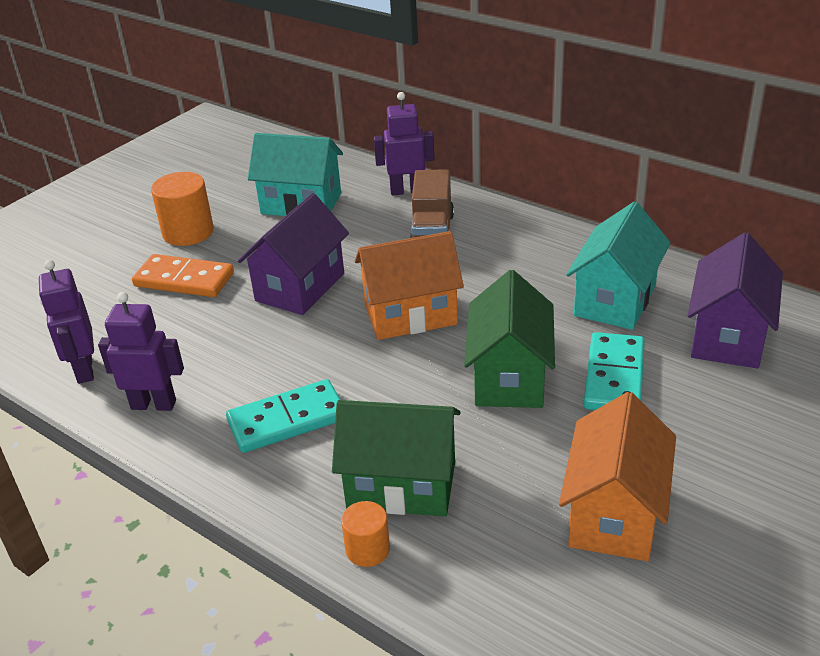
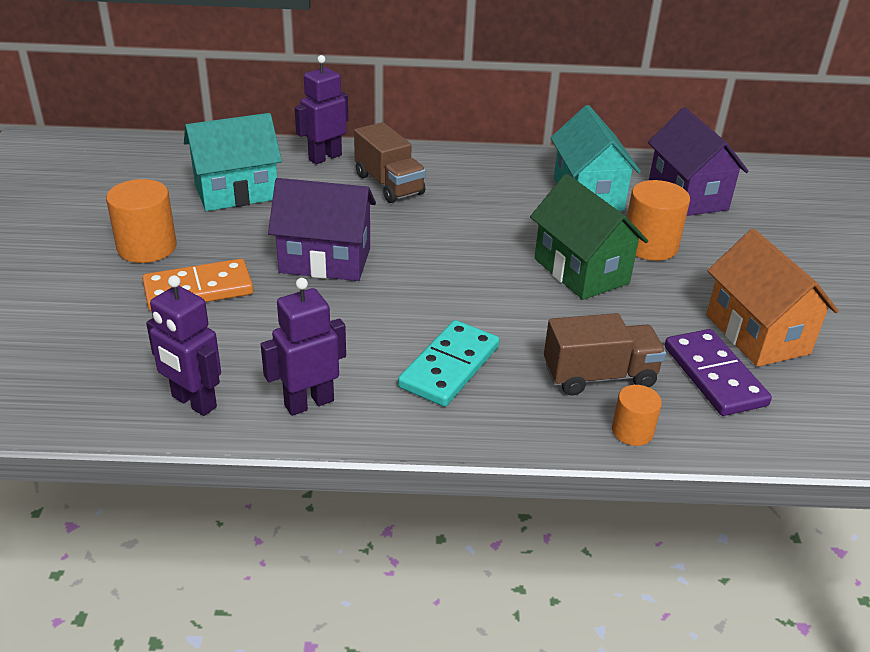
camera: 40 degrees left, 0 degrees up
(300, 287) = (325, 260): purple house -> purple house turned 75 degrees counterclockwise
(401, 485) = (599, 376): green house -> brown truck
(410, 314) = (449, 251): orange house -> none
(512, 535) = (714, 376): none -> purple domino
(614, 377) = (650, 246): turquoise domino -> orange cylinder

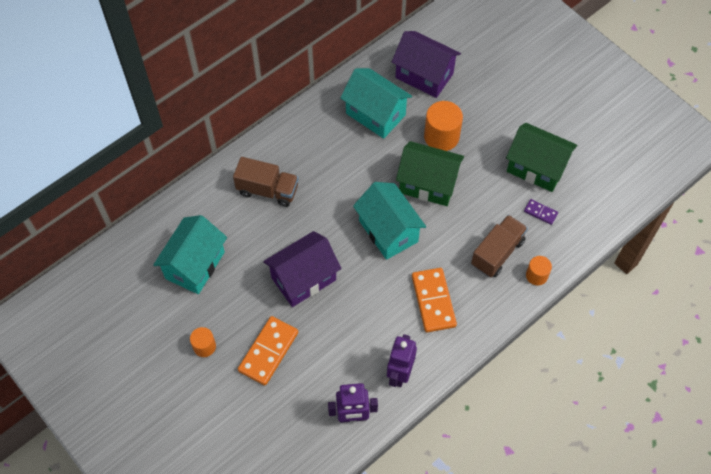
camera: 40 degrees left, 25 degrees up
(147, 247) = (204, 346): orange cylinder -> orange cylinder, size x0.58
(325, 157) = (206, 194): purple robot -> none
(449, 366) = (433, 301): turquoise domino -> orange domino
(478, 279) = (388, 231): none -> turquoise house
(714, 376) = (540, 212): purple domino -> purple domino, size x0.50
(757, 334) = (536, 168): orange house -> green house

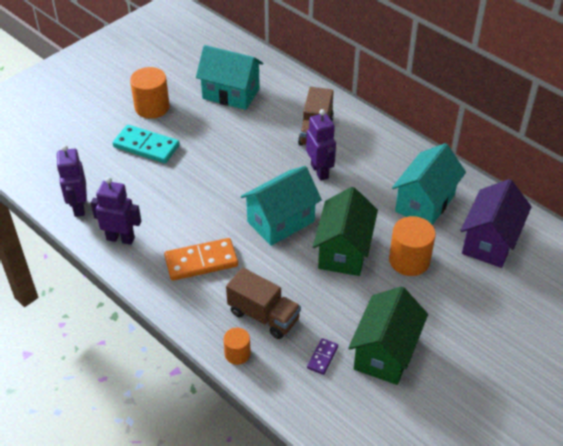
camera: 85 degrees right, 15 degrees down
(204, 346) = (152, 107): orange cylinder -> orange cylinder, size x1.72
(268, 352) = (146, 146): orange domino -> turquoise domino
(303, 279) = (221, 163): purple house -> none
(325, 192) = (320, 171): none -> purple robot

